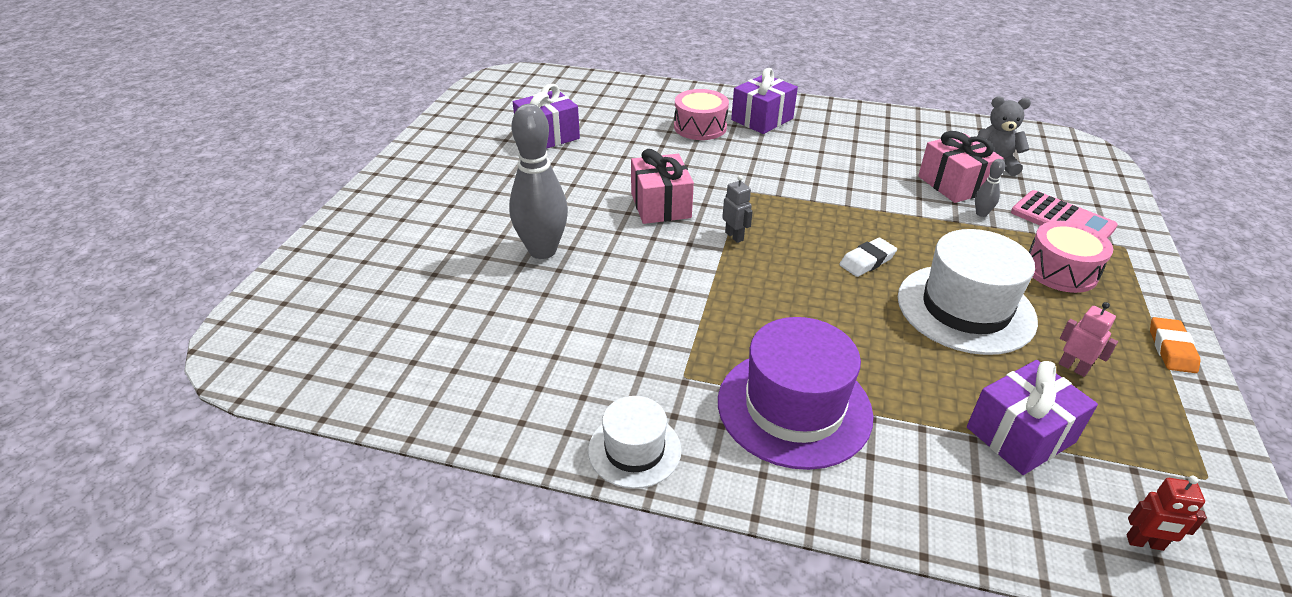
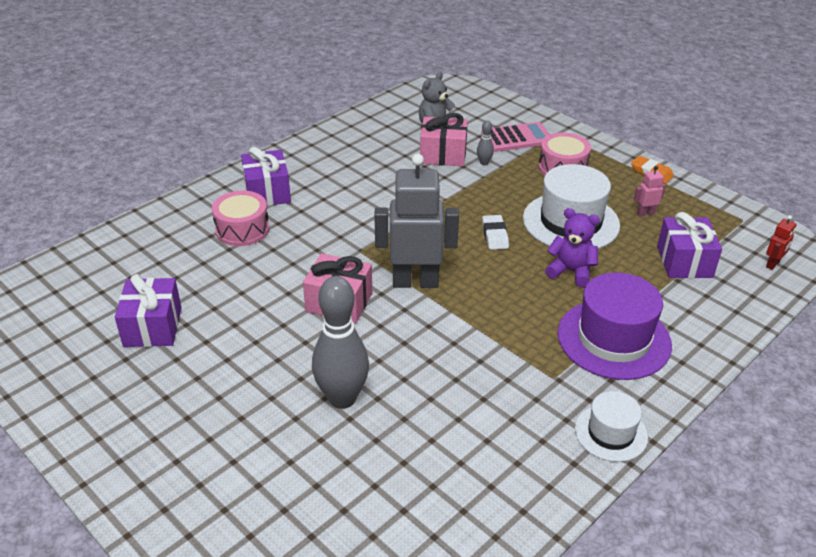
camera: 60 degrees left, 0 degrees up
(734, 236) = (415, 282): grey robot -> grey robot, size x2.41
(874, 336) = (571, 271): none -> purple teddy bear

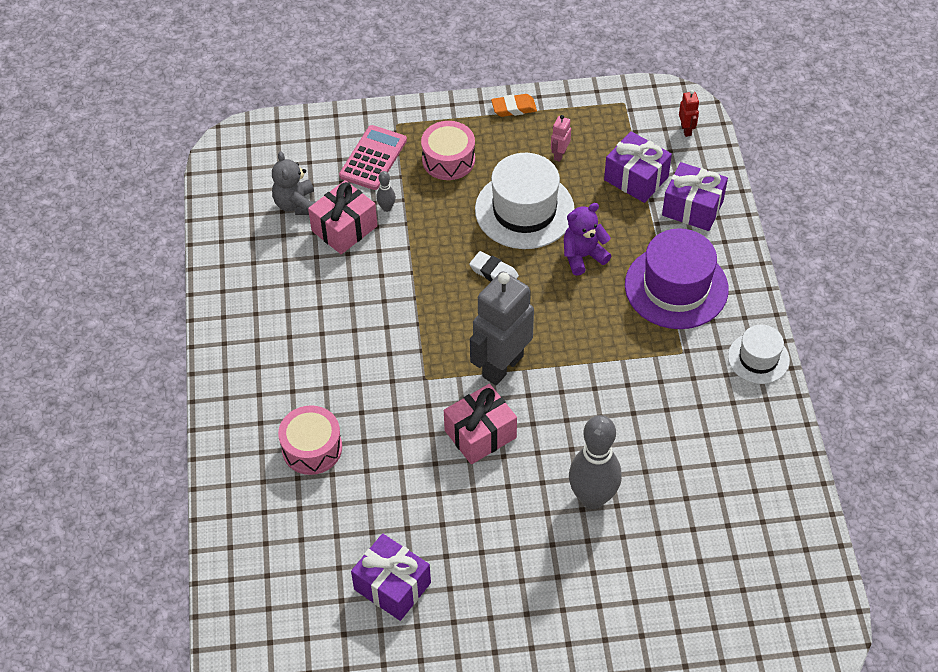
camera: 50 degrees left, 15 degrees up
(267, 192) = (271, 397): purple gift -> purple gift (692, 208)

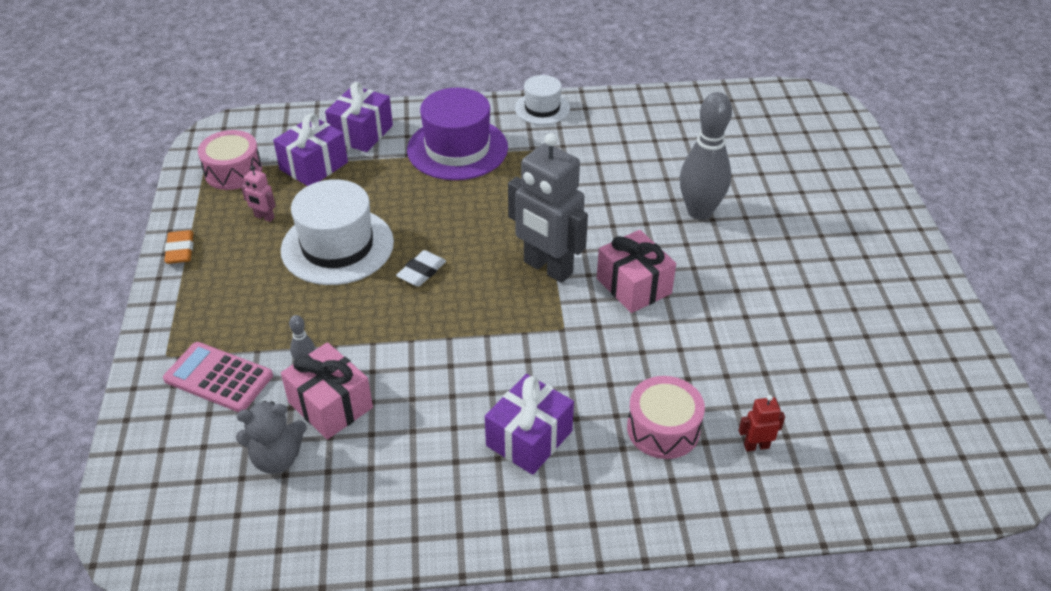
camera: 90 degrees left, 10 degrees down
(392, 586) = (827, 355): purple gift -> purple gift (529, 438)
(448, 160) = (243, 307): pink drum -> pink drum (233, 171)
(583, 256) = (409, 206): purple teddy bear -> none
(686, 130) = (258, 131): red robot -> red robot (756, 446)

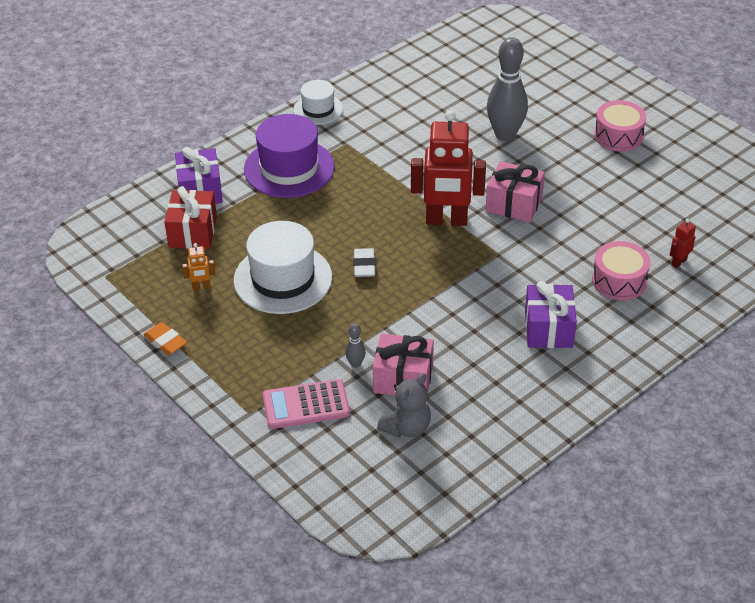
camera: 35 degrees left, 0 degrees up
(233, 171) = (132, 266): pink drum -> pink drum (618, 136)
(264, 217) = (201, 287): pink robot -> orange robot
(314, 166) = (193, 232): purple gift -> red gift
(547, 268) = (446, 220): grey robot -> red robot

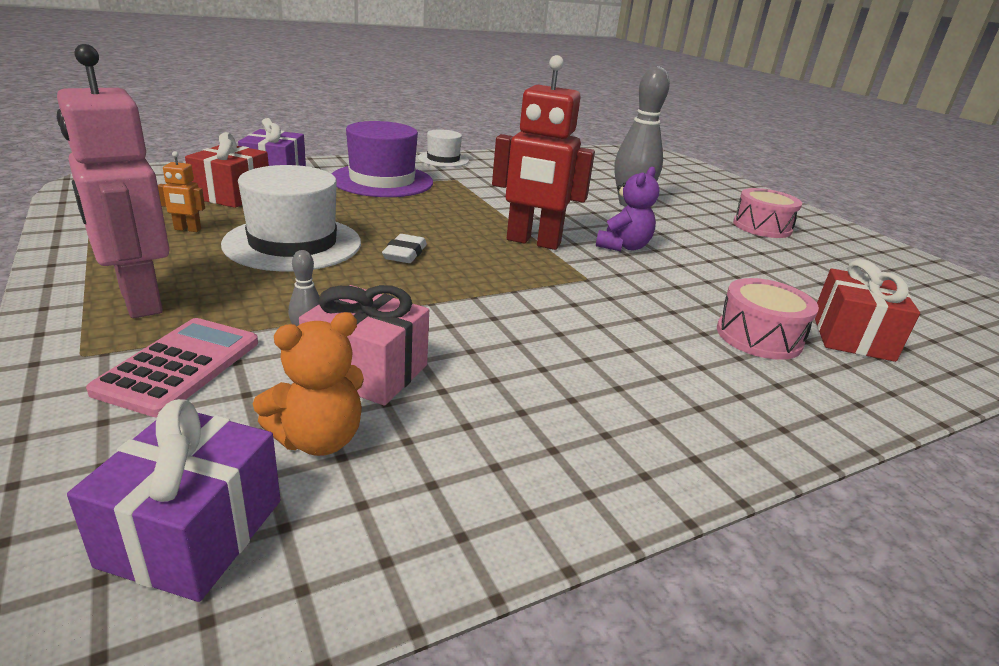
camera: 10 degrees right, 15 degrees down
(165, 341) = (76, 260): orange eraser -> none
(239, 365) = (139, 301): none -> pink robot
(306, 405) = (180, 366): pink calculator -> pink calculator turned 105 degrees clockwise
(407, 427) = (318, 439): grey teddy bear -> orange teddy bear
(514, 204) = (623, 246): pink gift -> purple teddy bear
(548, 329) = (637, 364): purple gift -> purple gift (193, 532)
(678, 262) = (852, 336): red robot -> red gift

